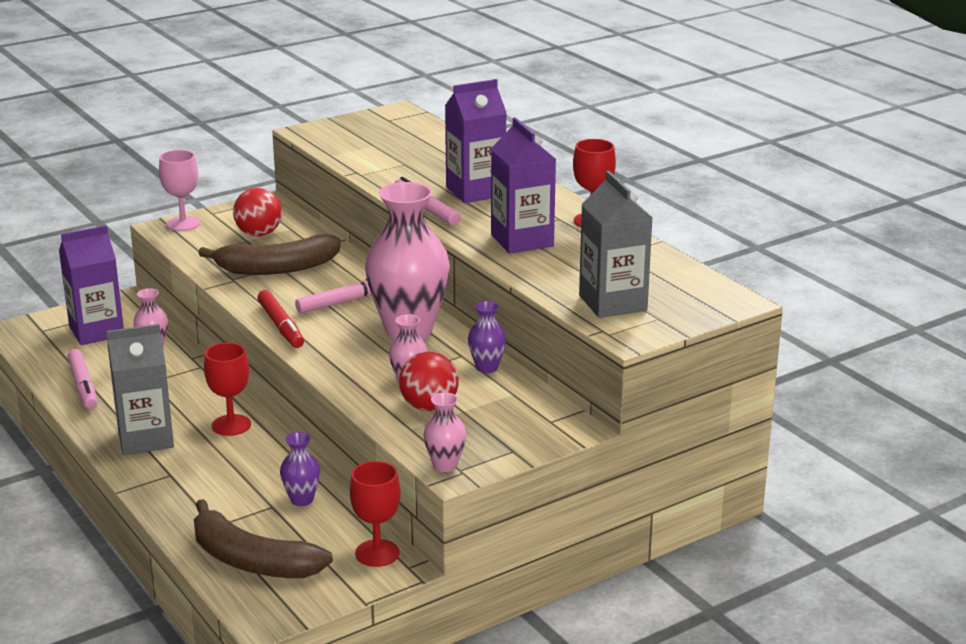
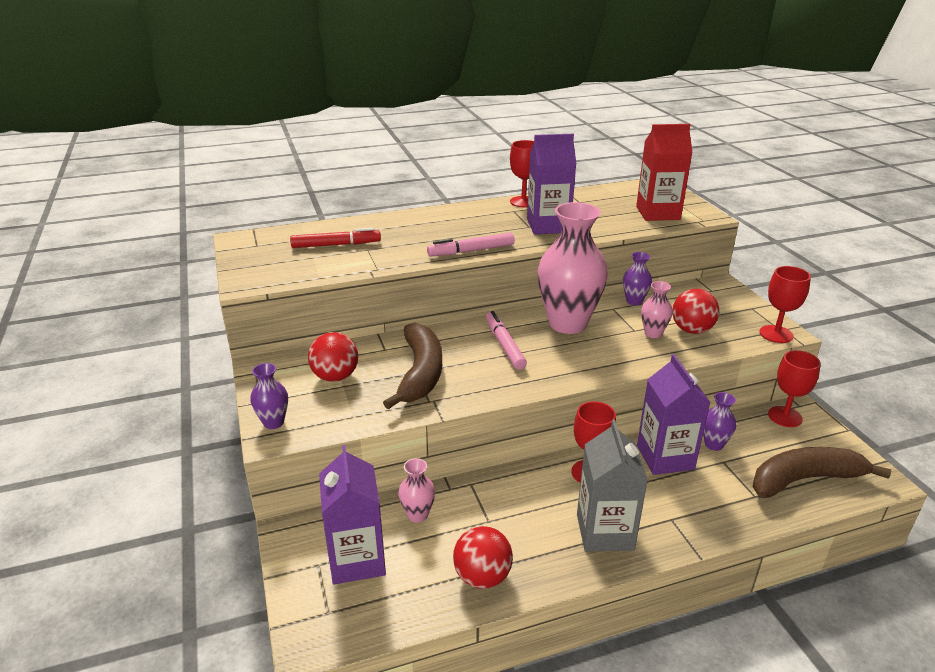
camera: 75 degrees left, 5 degrees up
(83, 386) = (482, 577): pink marker -> red ball
(183, 223) = (273, 422): pink goblet -> purple vase
(252, 560) = (804, 480): brown banana -> brown banana turned 150 degrees counterclockwise
(281, 326) = (541, 382): red marker -> red marker (336, 245)
(445, 465) = (776, 334): pink vase -> red goblet
(475, 191) = (447, 230): purple carton -> purple carton (665, 457)
(612, 303) = (658, 213): grey carton -> red carton

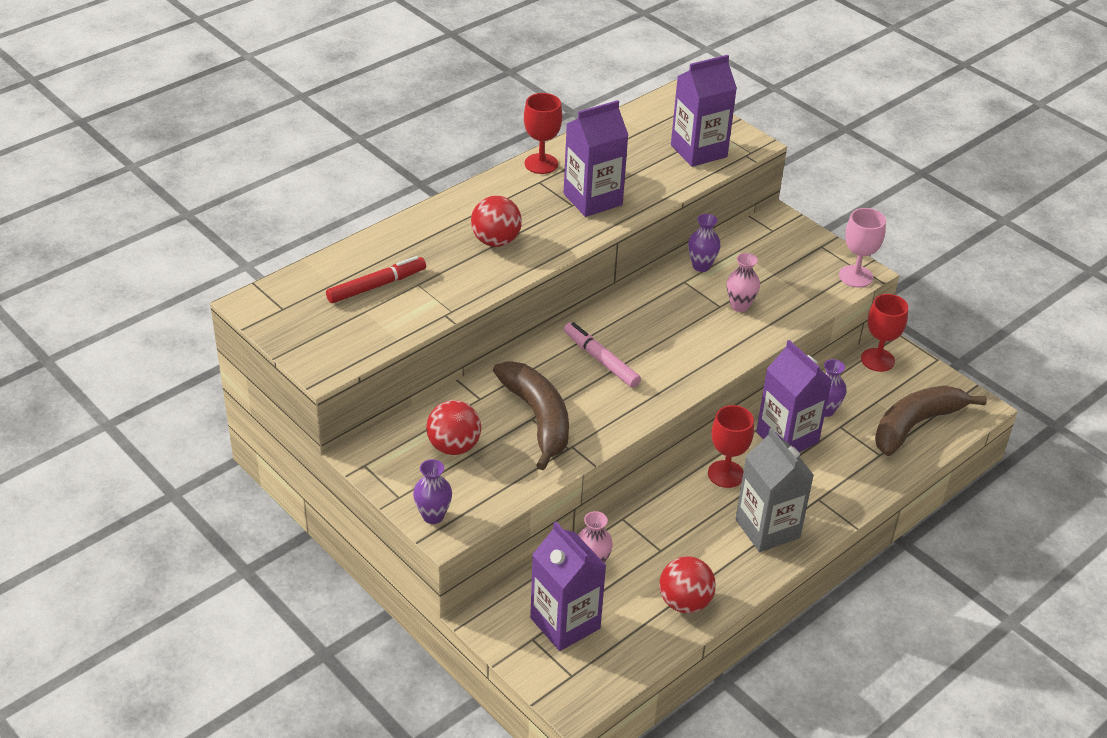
camera: 25 degrees left, 10 degrees up
(471, 251) = (534, 259): pink marker -> none
(567, 324) = (649, 315): pink vase -> none
(658, 213) = (698, 151): red carton -> purple carton
(691, 330) = (775, 291): red ball -> red ball (496, 241)
(776, 334) = (855, 276): red goblet -> pink goblet

